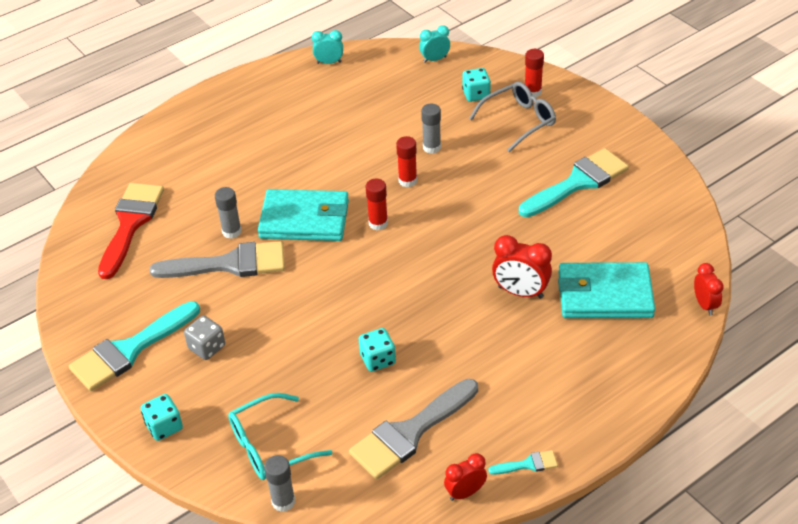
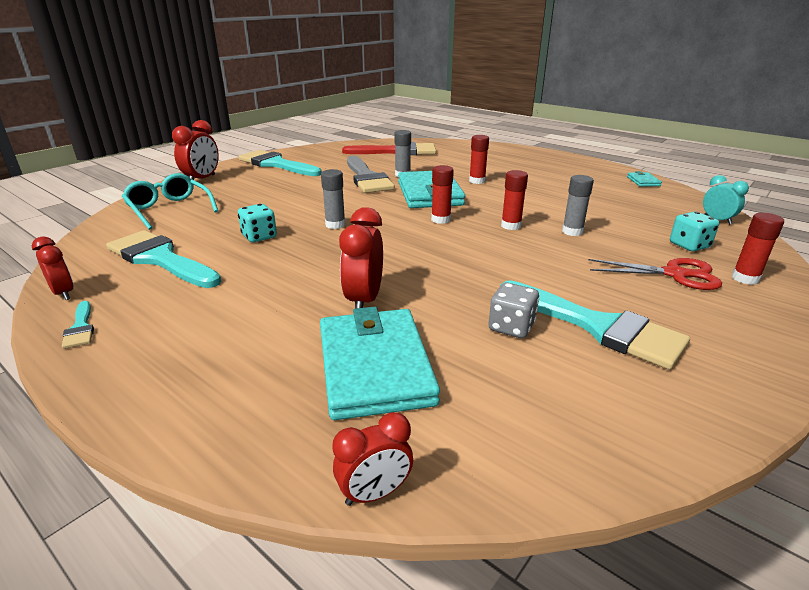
camera: 75 degrees right, 15 degrees down
(164, 427) = (202, 179): turquoise dice -> red clock
(207, 347) = (278, 181): grey dice -> grey dice (511, 327)
(279, 176) = (477, 181): none -> red glue stick
(283, 501) = (108, 219): grey glue stick -> grey glue stick (335, 225)
(329, 62) = (643, 181): turquoise clock -> turquoise wallet
(410, 433) = (160, 259): grey brush -> turquoise brush
(519, 121) = (675, 274): grey glasses -> red scissors

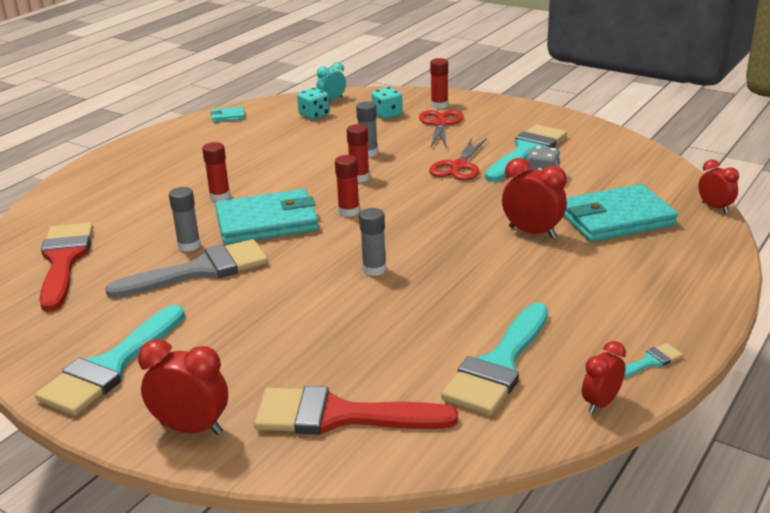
camera: 95 degrees left, 0 degrees up
(169, 209) = (339, 416): turquoise glasses -> red brush
(259, 236) = (419, 312): turquoise dice -> turquoise dice (314, 115)
(364, 300) = (532, 232): red clock -> red clock turned 150 degrees counterclockwise
(541, 275) = (458, 166): none -> red scissors

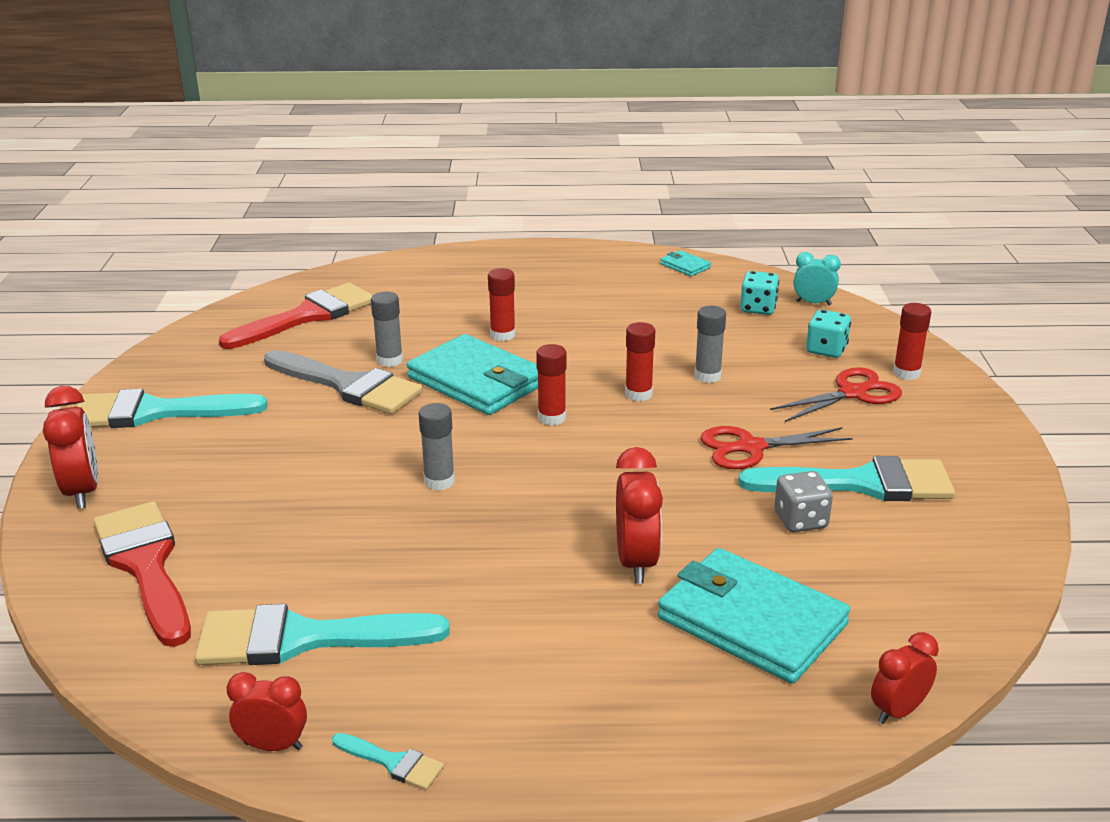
camera: 55 degrees right, 0 degrees up
(714, 208) = (898, 711): red clock -> red clock turned 150 degrees counterclockwise

